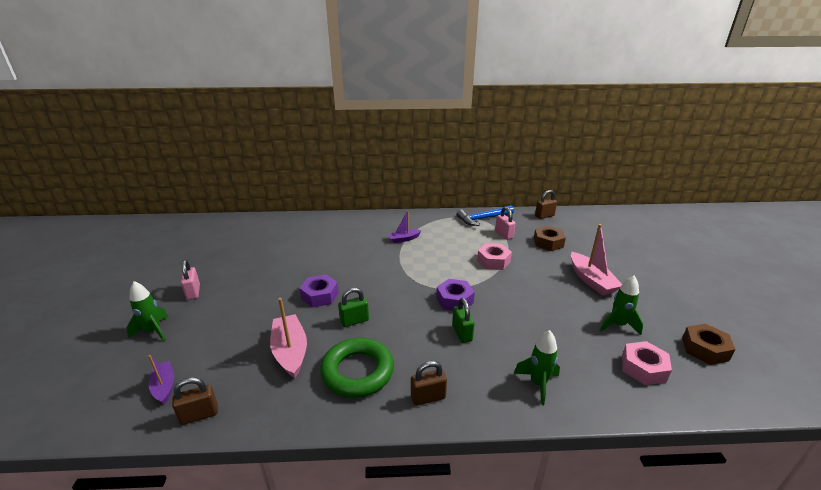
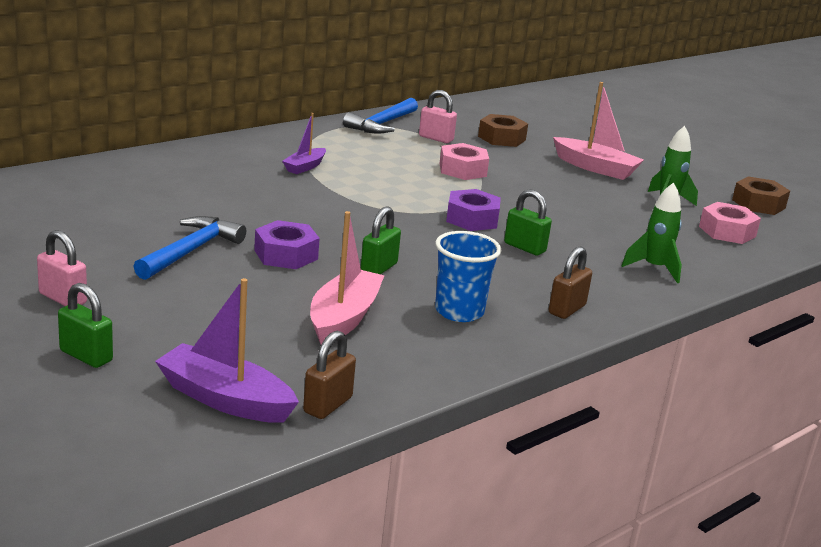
camera: 40 degrees left, 5 degrees down
(154, 331) = (86, 356): green rocket -> green padlock
(164, 386) = (225, 399): purple boat -> purple boat, size x1.67
(280, 280) = (191, 251): none -> blue hammer
(290, 351) = (344, 318): pink boat -> pink boat turned 75 degrees clockwise
(357, 371) = (459, 311): green ring -> blue cup
(544, 216) = (458, 108): brown padlock -> none

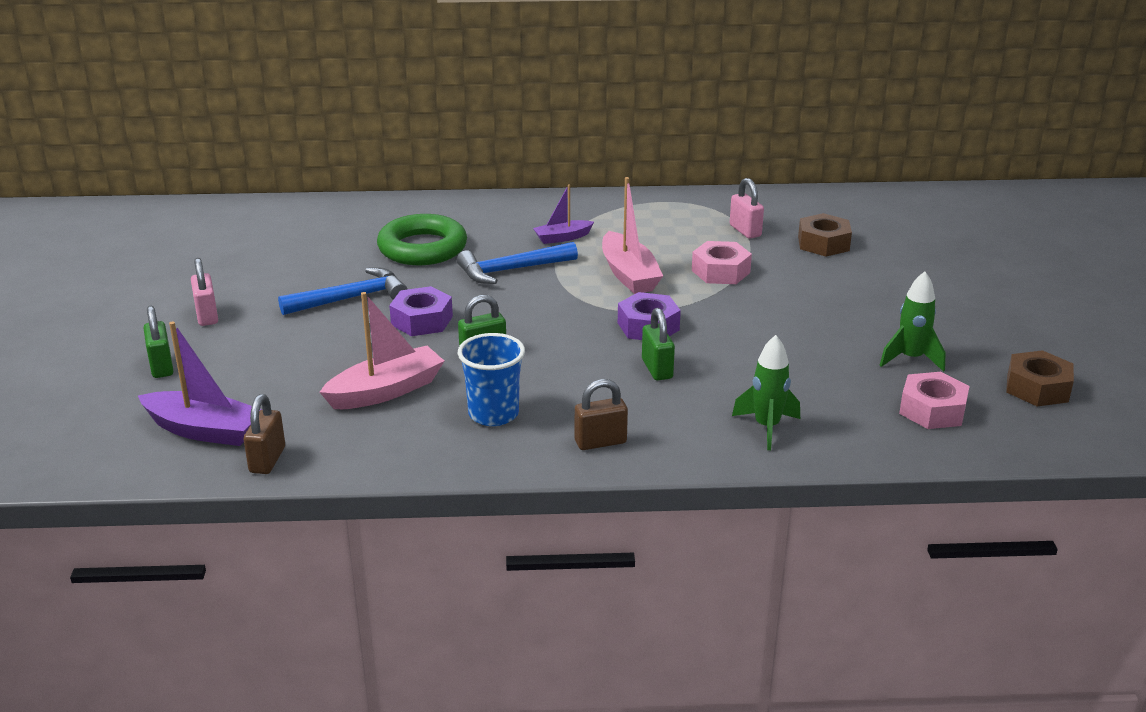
camera: 40 degrees right, 5 degrees up
(194, 196) = (422, 248): none -> green ring
(225, 399) = (204, 430): purple boat -> purple boat turned 135 degrees clockwise
(328, 405) = (267, 460): brown padlock -> brown padlock turned 60 degrees counterclockwise
(382, 124) = (710, 205): blue hammer -> blue hammer (511, 270)
(595, 168) = (885, 299): pink boat -> pink boat (629, 274)

